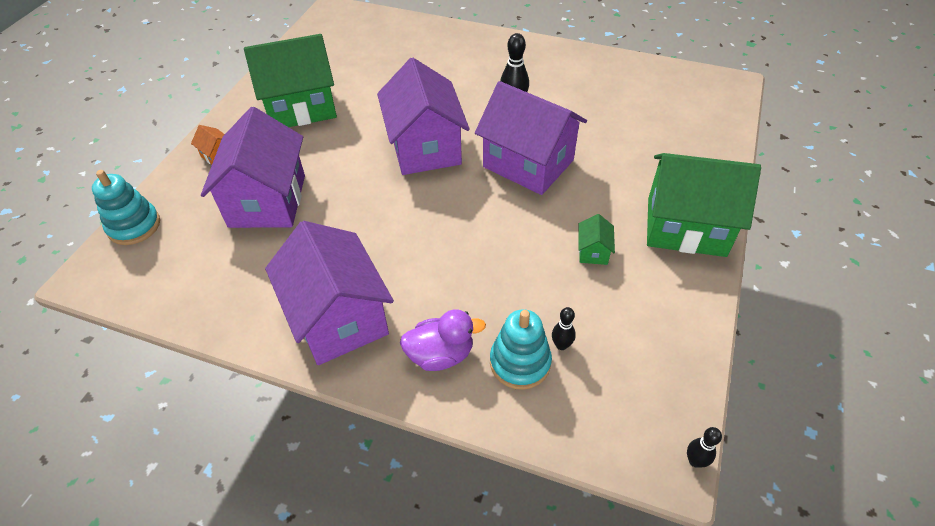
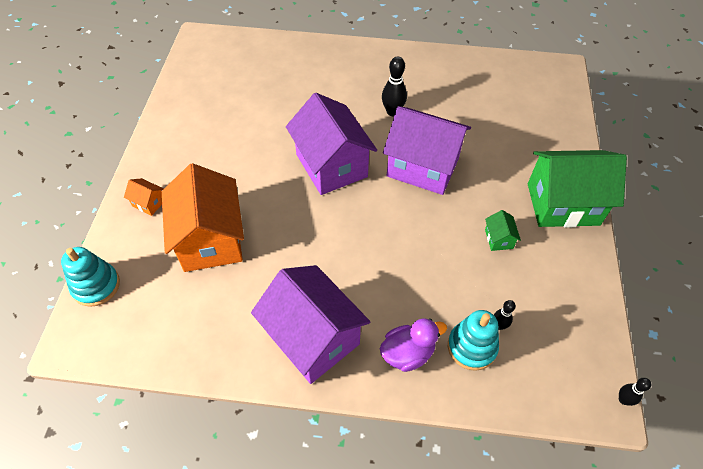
camera: 15 degrees left, 5 degrees up
(267, 201) = (210, 239): purple house -> orange house
(301, 107) = (207, 142): green house -> none

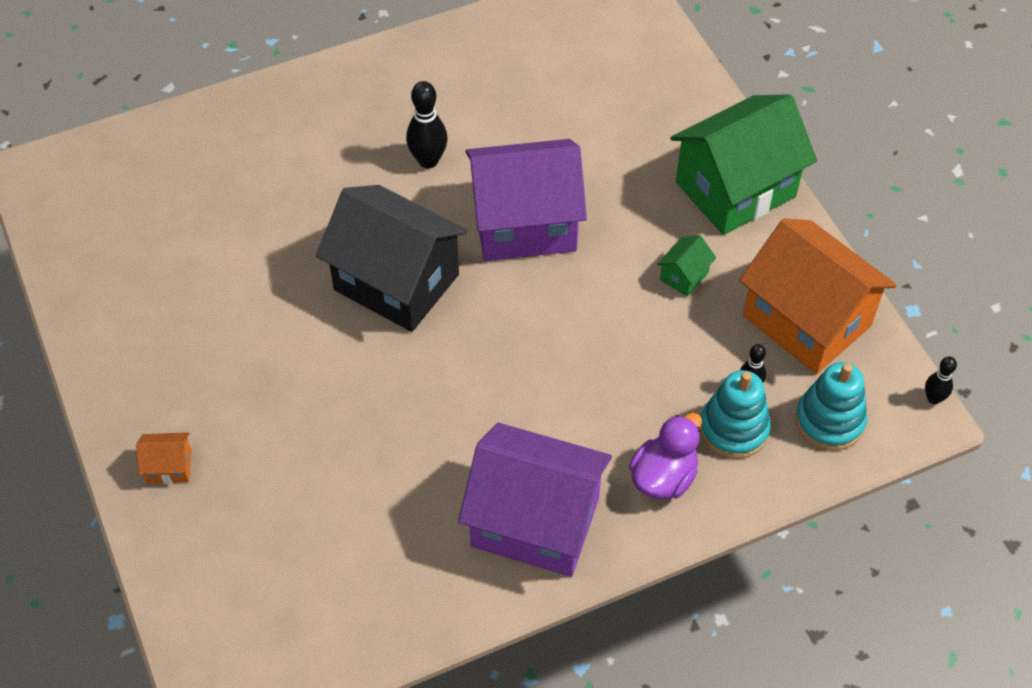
camera: 30 degrees left, 0 degrees up
(96, 286) = (188, 615): turquoise stacking toy -> turquoise stacking toy (829, 421)
(210, 239) = (303, 470): orange house -> orange house (807, 320)
(331, 165) = (396, 282): purple house -> black house
(498, 239) = (684, 276): green house -> green house turned 75 degrees clockwise

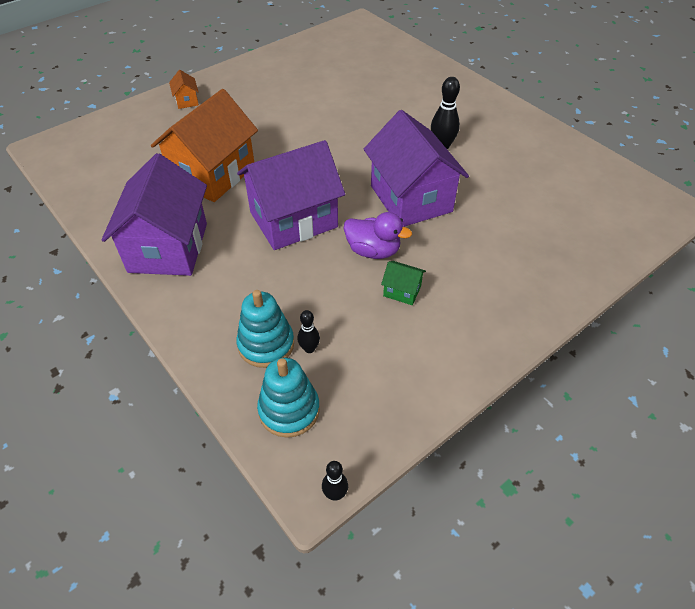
camera: 75 degrees right, 5 degrees down
(396, 282) = (338, 152): black house -> none
(524, 363) = (293, 220): none -> purple house
(663, 477) = (214, 308): purple duck -> purple duck (373, 251)
(735, 189) = (505, 310): green house -> none
(807, 320) = (389, 379): orange house -> orange house (213, 174)

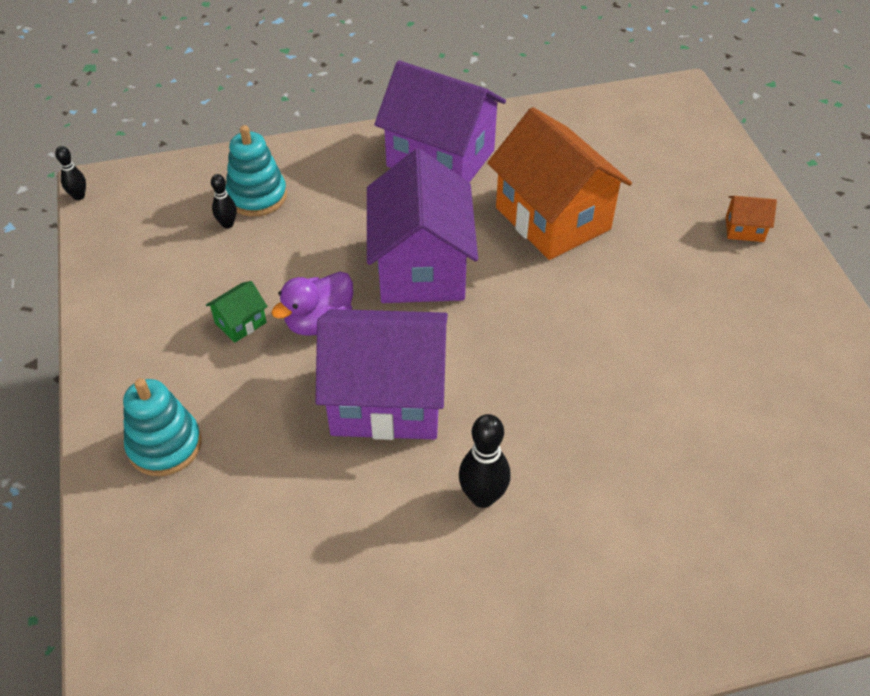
camera: 115 degrees right, 0 degrees up
(289, 410) = (175, 192): turquoise stacking toy -> turquoise stacking toy (165, 445)

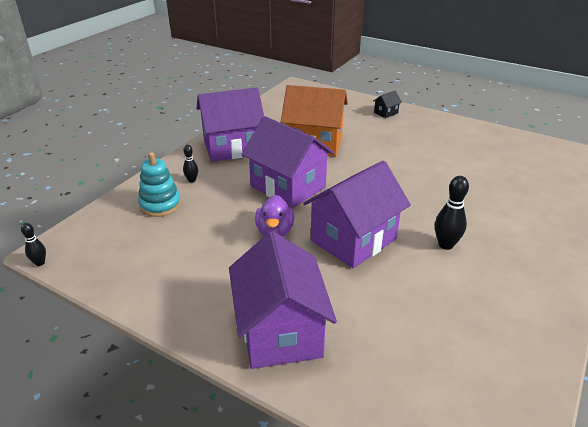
camera: 45 degrees left, 15 degrees down
(165, 445) = (280, 331): turquoise stacking toy -> purple house
(227, 224) = (161, 224): black bowling pin -> black bowling pin (192, 180)
(240, 323) = (235, 256): green house -> none
(744, 229) = (386, 113): orange house -> black house

